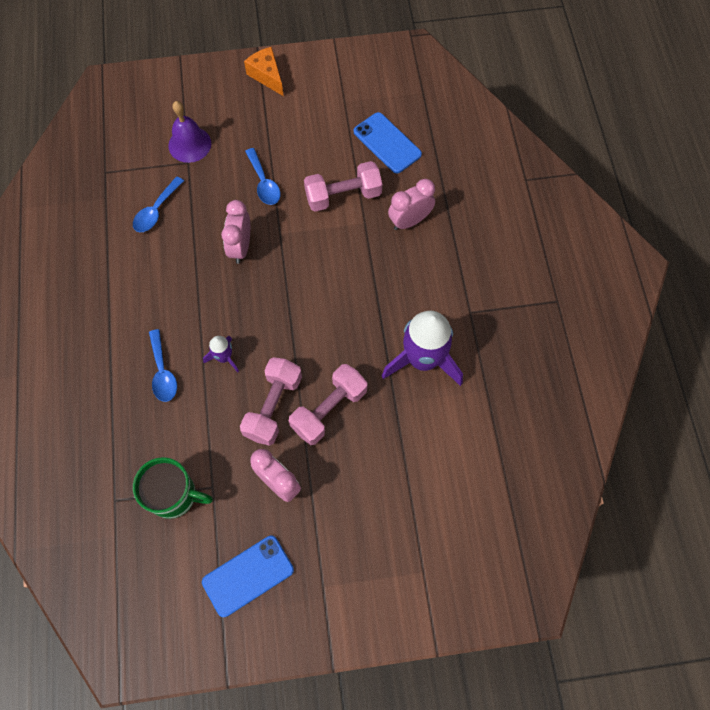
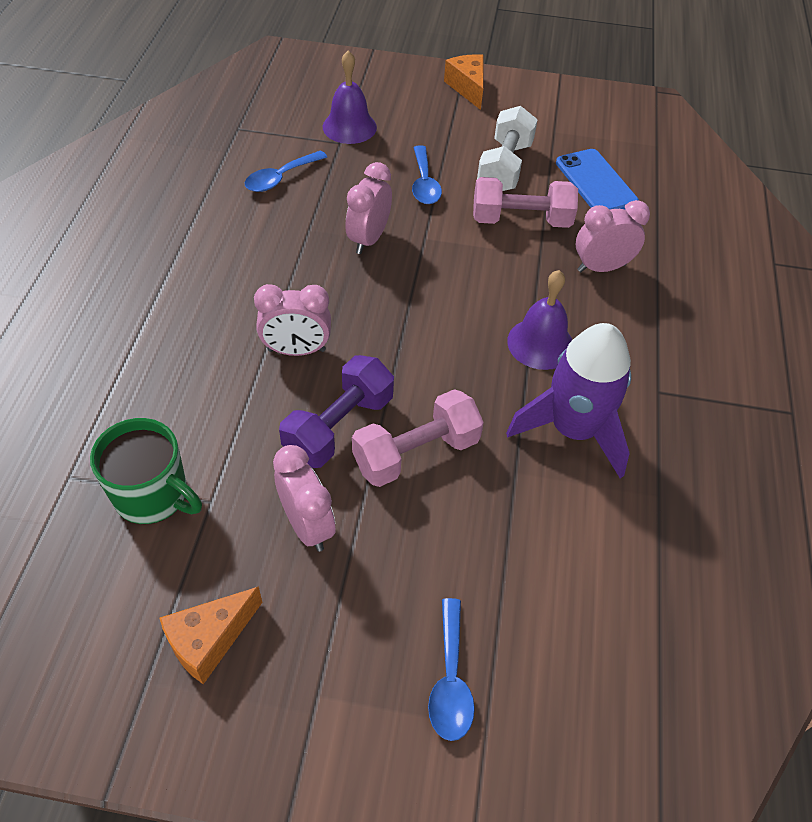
camera: 15 degrees right, 15 degrees down
(162, 372) = (208, 344): blue spoon -> blue spoon (450, 680)
(224, 357) = (296, 350): purple rocket -> pink clock
(248, 576) = (209, 640): blue phone -> orange cheese
(273, 407) = (339, 427): pink dumbbell -> purple dumbbell
(318, 149) = (505, 167): none -> white dumbbell
(385, 299) = (540, 343): none -> purple bell

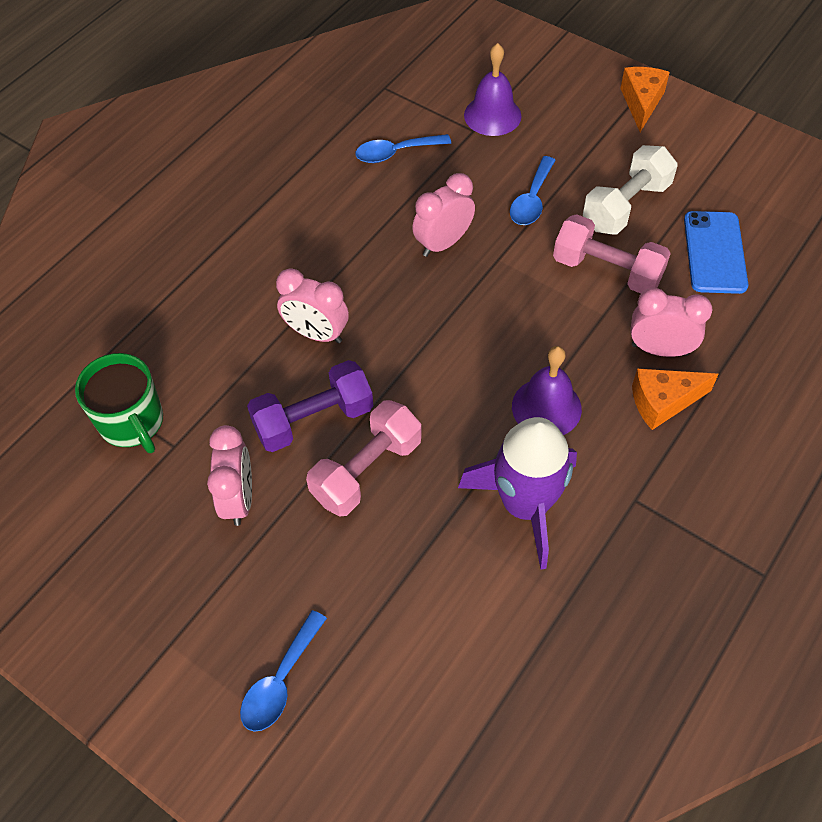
camera: 30 degrees right, 5 degrees up
(209, 640) = (113, 562): orange cheese -> orange cheese (663, 402)
(416, 453) = (366, 470): pink dumbbell -> pink dumbbell turned 45 degrees counterclockwise

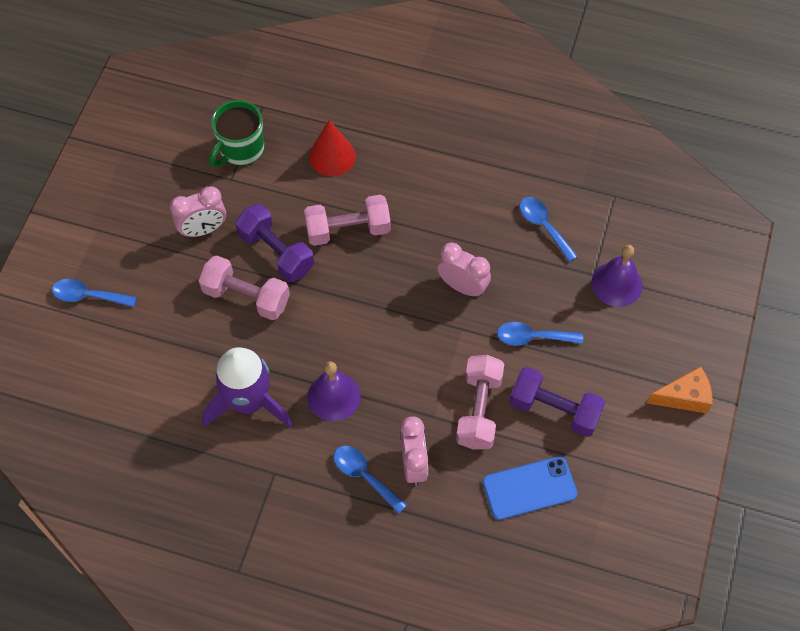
camera: 70 degrees right, 5 degrees up
(199, 323) = (332, 156): none -> red cone
(316, 334) = (348, 230): pink clock -> pink dumbbell
(626, 206) = (554, 409): white dumbbell -> purple dumbbell
(663, 402) = (364, 476): orange cheese -> blue spoon

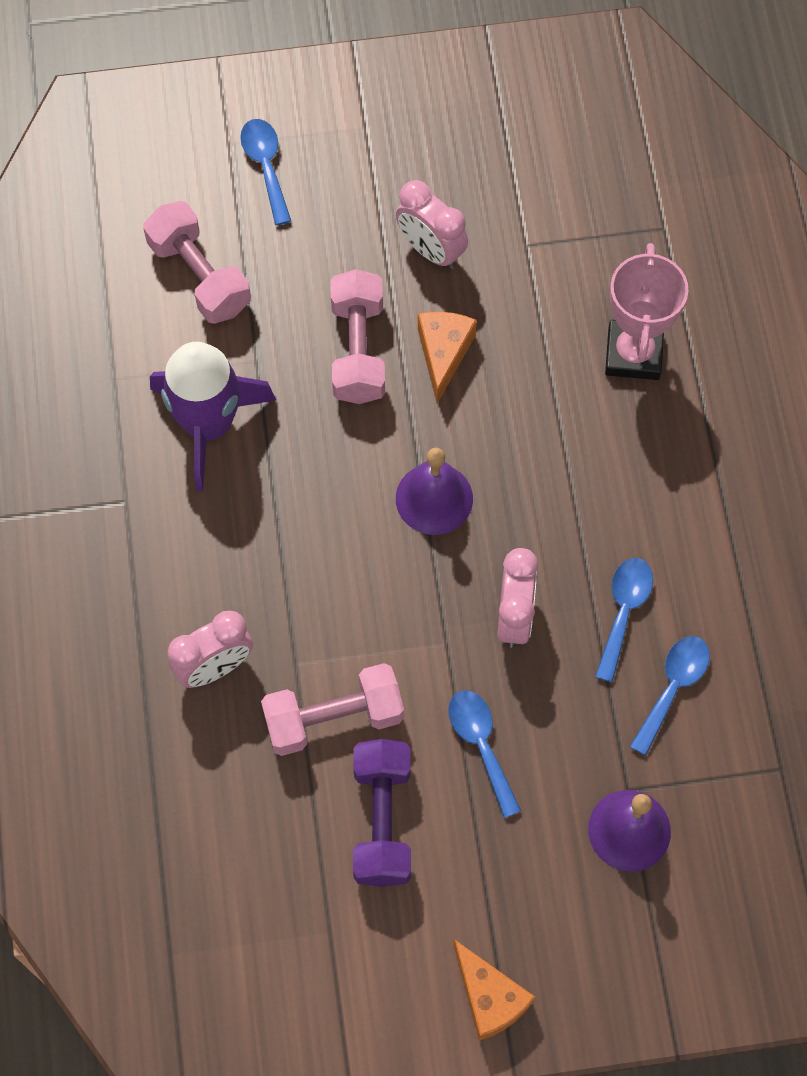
camera: 65 degrees right, 5 degrees up
(240, 149) = (580, 235): green mug -> none
(276, 252) = (443, 354): purple dumbbell -> orange cheese
(332, 156) = (633, 354): red cone -> pink trophy
(334, 396) = (265, 524): purple bell -> purple bell (434, 498)
(348, 230) = (525, 428): pink dumbbell -> pink dumbbell (199, 276)
(364, 476) = (170, 613): blue spoon -> blue spoon (623, 612)
(529, 488) = (247, 833): blue phone -> none

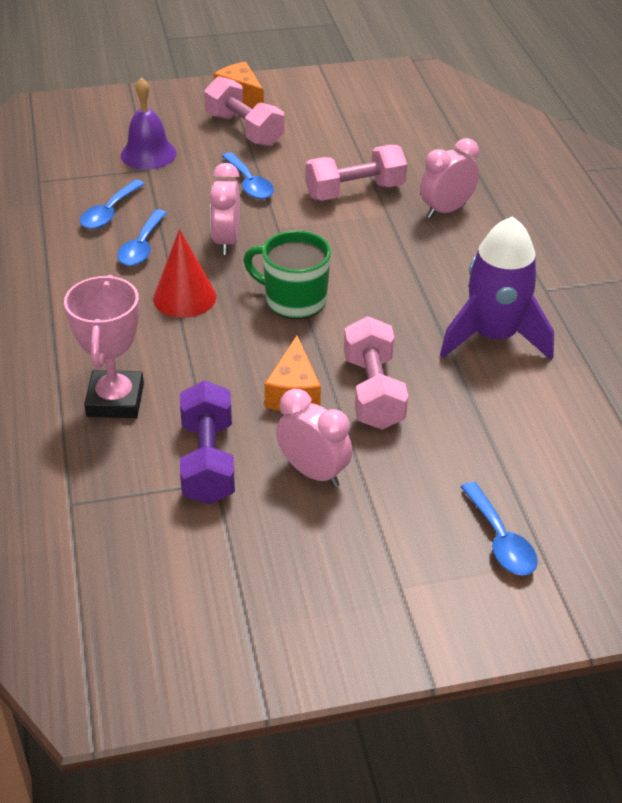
camera: 175 degrees right, 25 degrees down
(199, 276) = (538, 440): pink dumbbell -> pink dumbbell (244, 130)
(382, 820) = (314, 152): purple dumbbell -> purple dumbbell (208, 461)
(434, 498) = (293, 300): purple bell -> green mug
(565, 512) = (184, 297): none -> red cone

